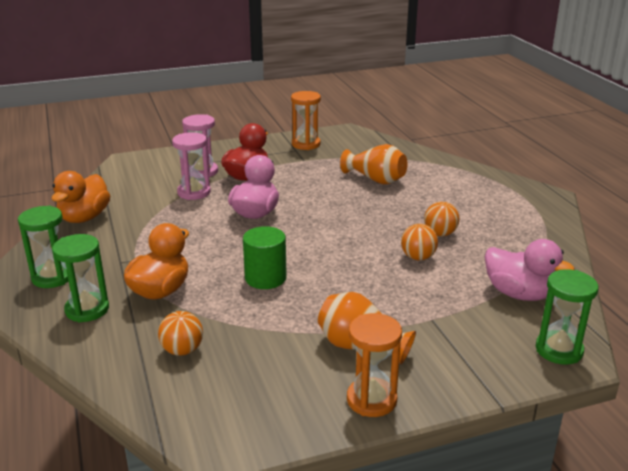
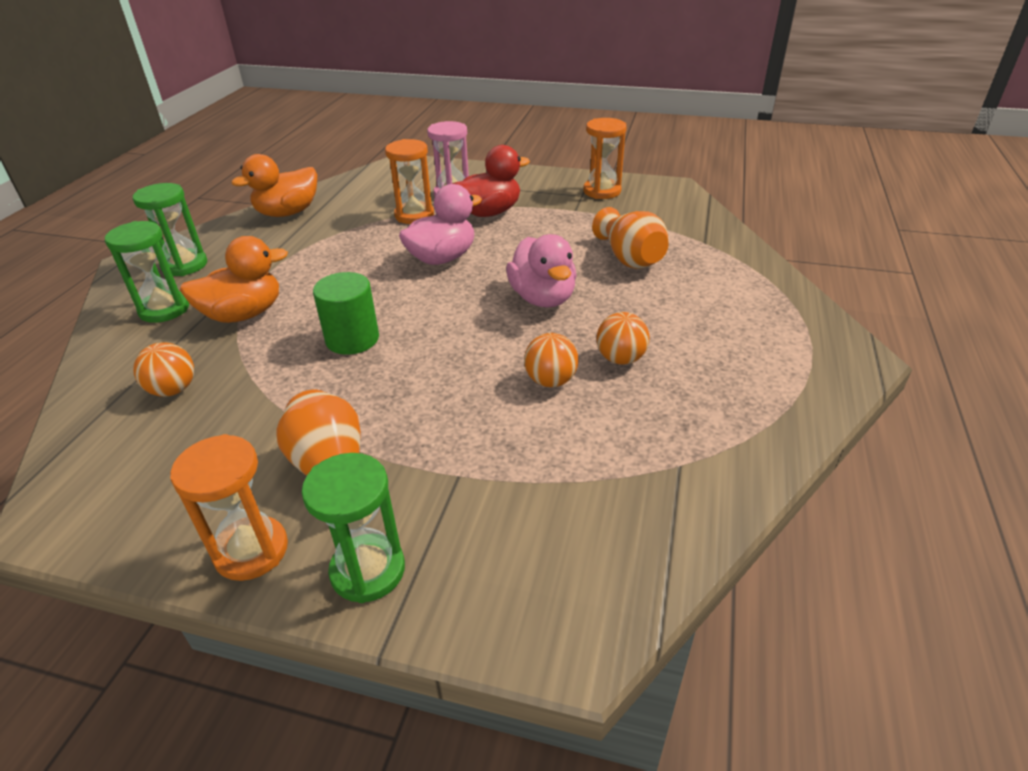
camera: 35 degrees right, 10 degrees up
(194, 192) = (414, 215): pink hourglass -> orange hourglass
(519, 294) = (619, 493): pink duck -> pink duck (543, 298)
(559, 350) = (567, 613): green hourglass -> green hourglass (368, 570)

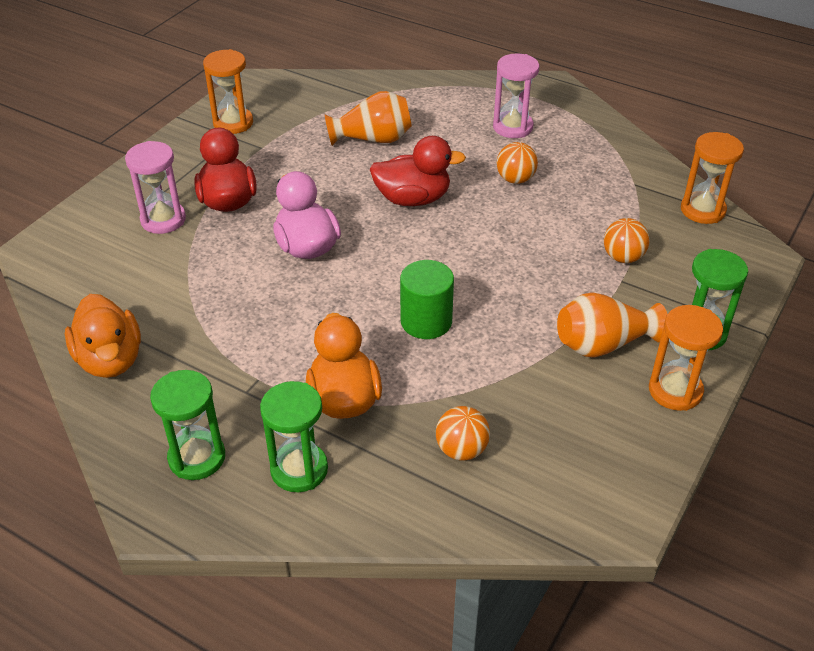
camera: 75 degrees left, 5 degrees up
(414, 215) = (196, 254): orange hourglass -> orange hourglass (702, 210)
(543, 298) = (413, 199): pink duck -> red duck
(550, 381) = (530, 218): orange ball -> orange ball (623, 257)
(728, 341) = (512, 127): none -> pink hourglass

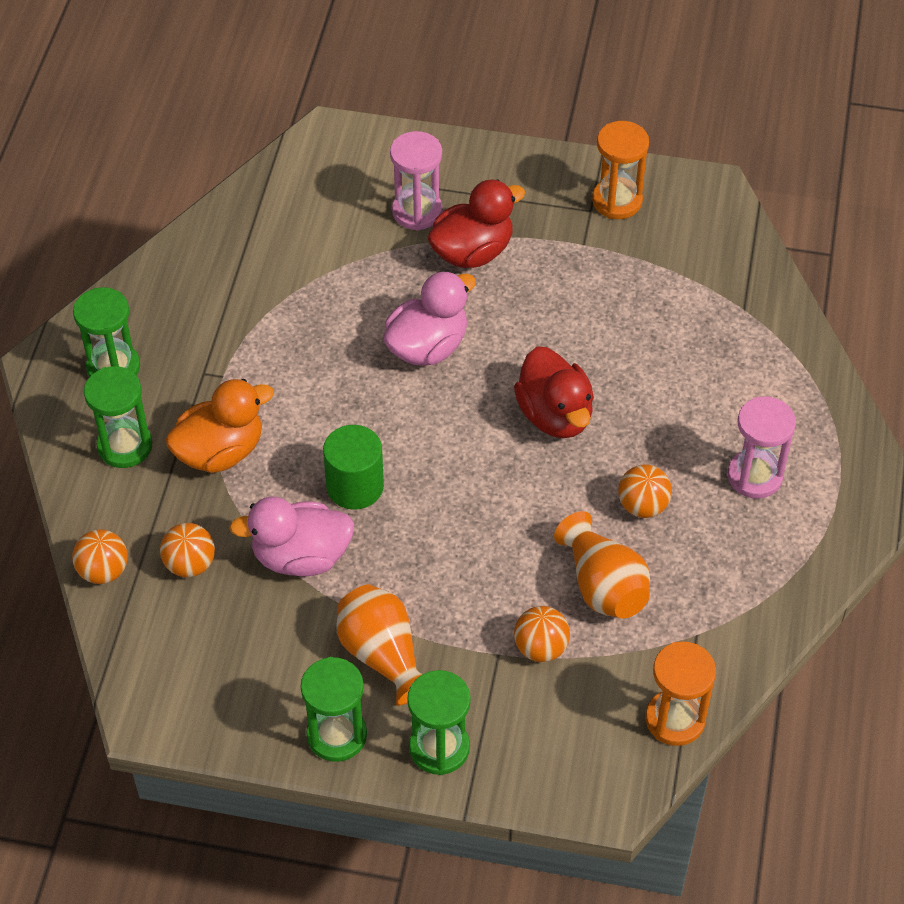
camera: 70 degrees right, 10 degrees up
(110, 360) = (205, 257): orange duck -> none
(373, 139) = (653, 341): orange vase -> orange vase (603, 586)
(442, 519) = (103, 571): none -> orange ball
(484, 371) = (301, 556): none -> pink duck
(675, 391) = (337, 735): orange hourglass -> green hourglass

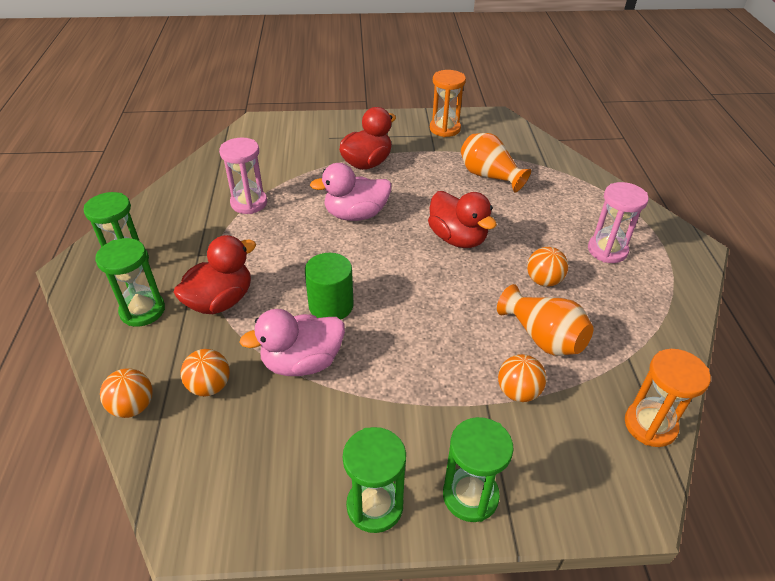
camera: 15 degrees left, 10 degrees down
(220, 451) = (220, 301): orange duck -> red duck
(382, 655) = (392, 425): orange vase -> orange vase (489, 176)
(417, 211) = (324, 149): pink hourglass -> pink hourglass (249, 203)
(427, 346) = (356, 215): pink duck -> pink duck turned 135 degrees counterclockwise

